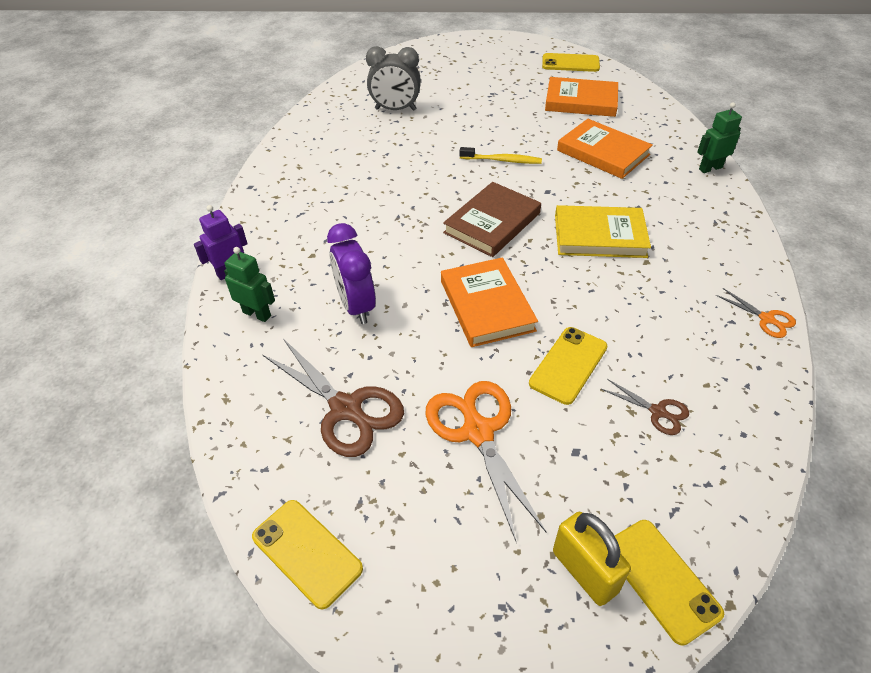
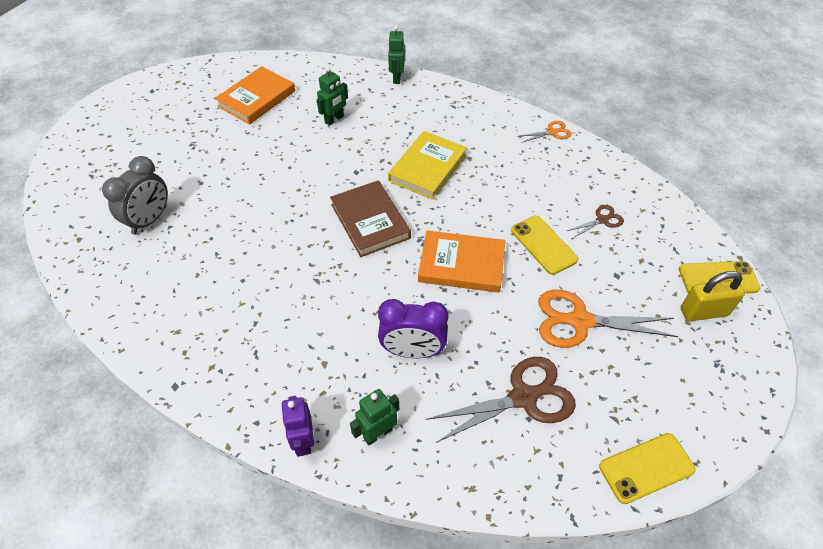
camera: 65 degrees left, 5 degrees up
(502, 160) = (295, 180): yellow toothbrush -> none
(570, 63) = (196, 78): yellow phone -> none
(603, 152) = (334, 119): orange book -> green robot

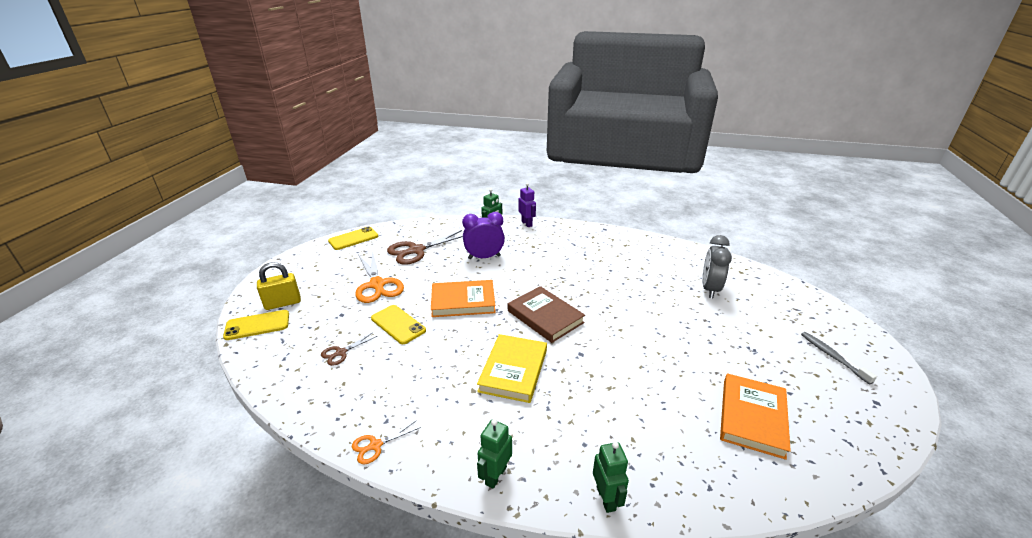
camera: 165 degrees right, 20 degrees down
(131, 125) = (833, 357): none -> grey toothbrush
(334, 119) = (641, 407): green robot -> green robot (495, 475)
(579, 321) = (377, 285): orange scissors -> orange scissors turned 75 degrees clockwise

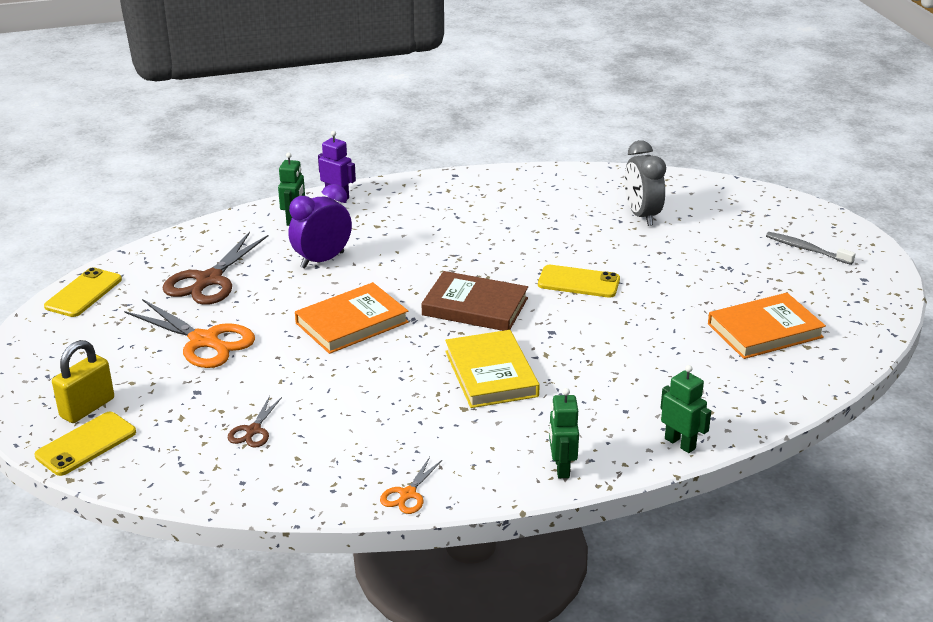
camera: 30 degrees left, 0 degrees up
(398, 324) = (293, 376): yellow phone -> yellow phone (578, 282)
(752, 417) = (765, 331): orange book -> orange book turned 75 degrees clockwise

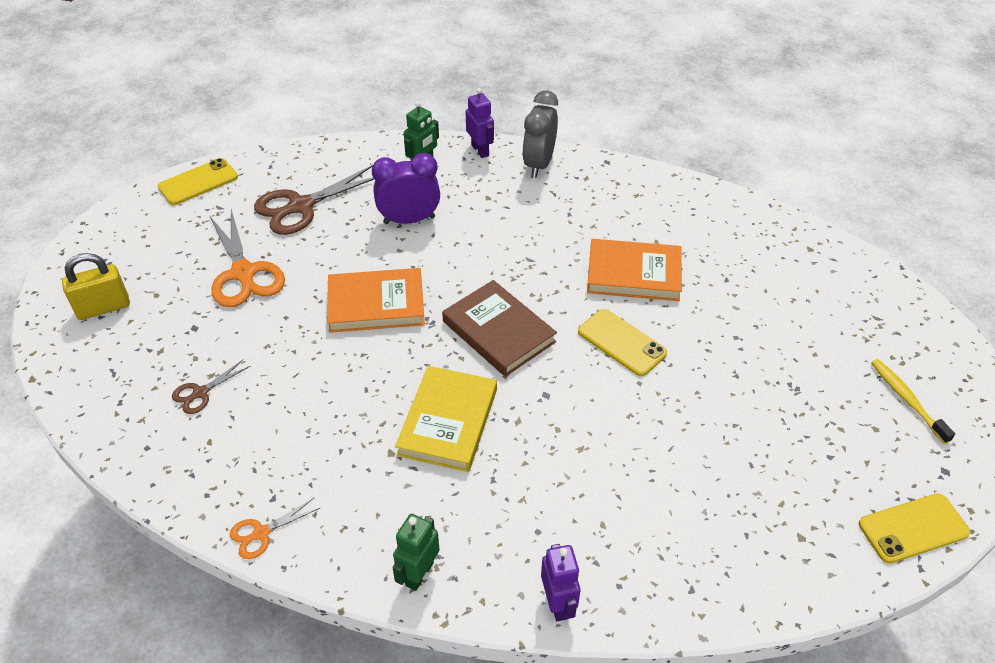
camera: 30 degrees right, 15 degrees up
(86, 444) = (72, 346): yellow phone -> yellow phone (913, 528)
(641, 215) = (754, 281): grey clock -> grey clock (539, 164)
(680, 443) = (558, 603): green robot -> purple robot
(765, 331) = (769, 493): orange book -> orange book (633, 274)
(806, 249) = (907, 400): grey toothbrush -> yellow toothbrush

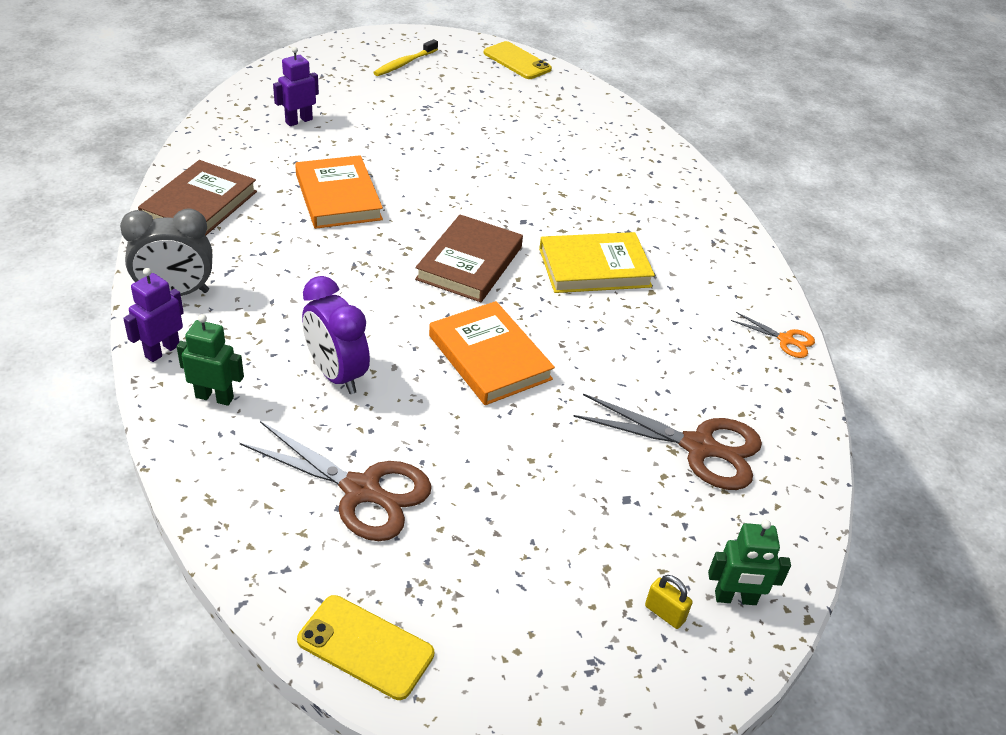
camera: 120 degrees left, 5 degrees down
(103, 308) = (664, 613): yellow padlock -> yellow padlock, size x0.55
(200, 393) = (700, 448): brown scissors -> brown scissors, size x1.99
(244, 274) = (517, 493): orange scissors -> none
(419, 574) = (734, 246): green robot -> green robot (735, 598)
(558, 603) = (695, 182): purple robot -> purple robot (298, 121)
(621, 342) = (434, 191): yellow phone -> none
(648, 193) = (200, 205): none -> brown book

